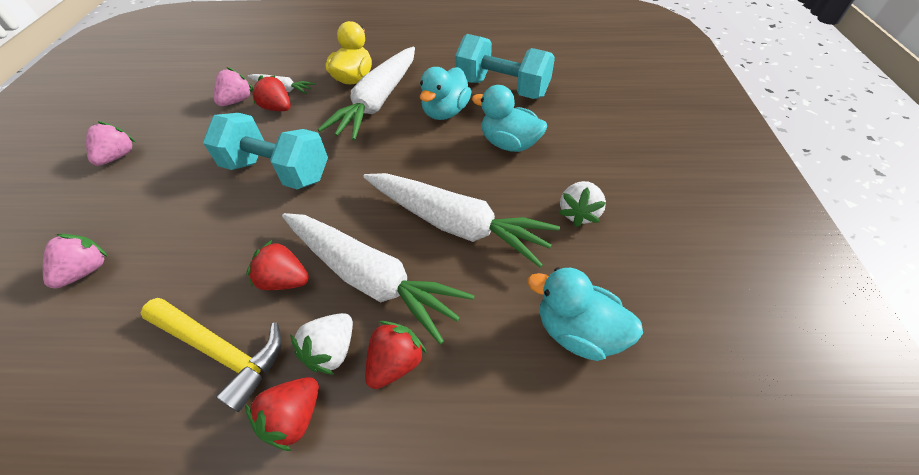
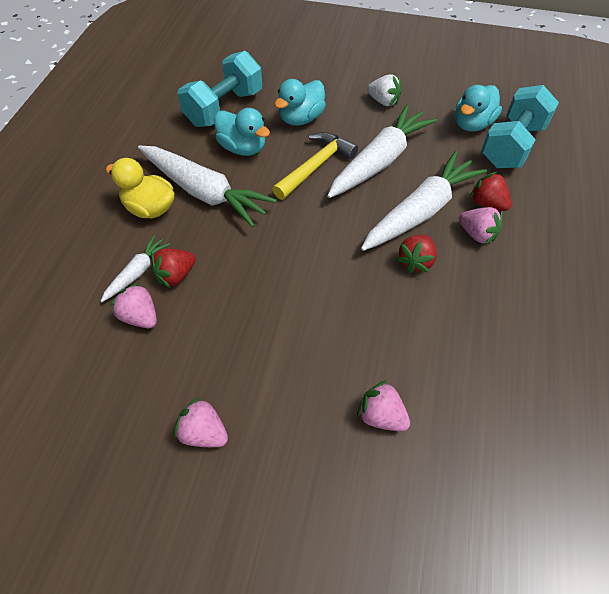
camera: 80 degrees left, 5 degrees up
(221, 351) = (473, 296): yellow hammer -> yellow hammer (316, 166)
(277, 171) = (284, 271): turquoise dumbbell -> turquoise dumbbell (512, 145)
(294, 418) = (521, 253): red strawberry -> none
(332, 351) = (477, 234): white strawberry -> pink strawberry

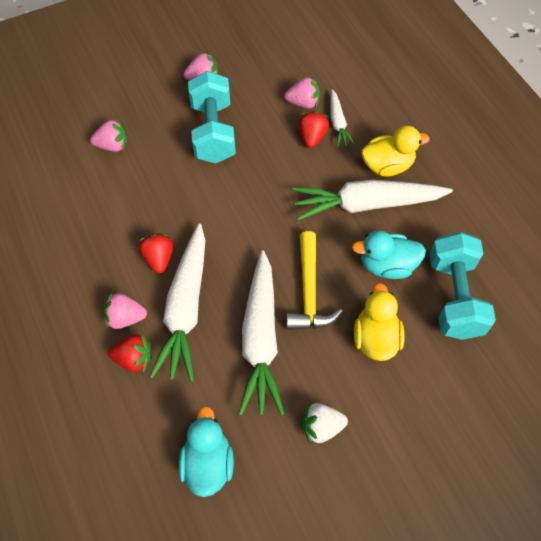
camera: 140 degrees right, 5 degrees up
(301, 118) = (375, 338): turquoise duck -> yellow duck
(512, 145) = (149, 460): turquoise dumbbell -> turquoise dumbbell (213, 132)

